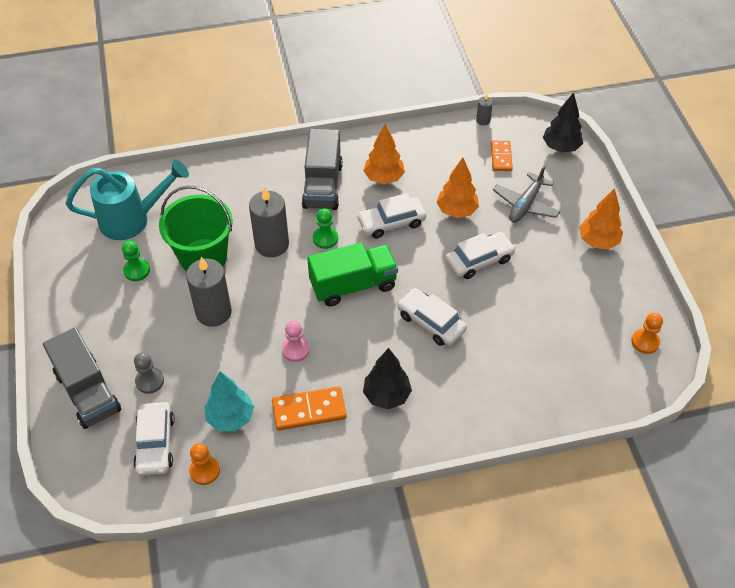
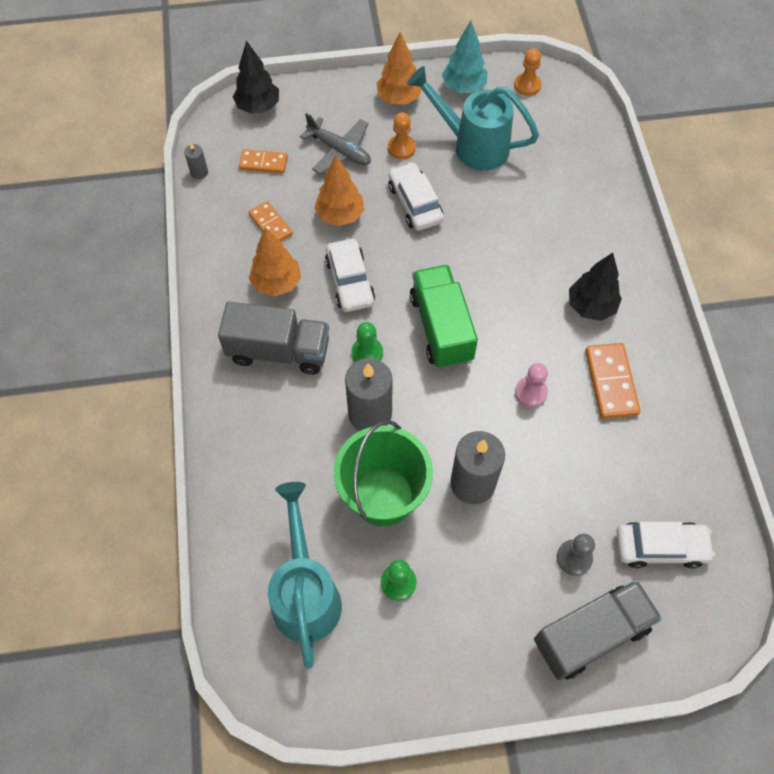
camera: 85 degrees left, 10 degrees up
(204, 471) = (692, 491): orange pawn -> orange pawn (401, 148)
(230, 417) = (622, 464): turquoise tree -> turquoise tree (463, 87)
(431, 322) = (497, 257): white car -> none
(439, 168) = (270, 224): none -> orange domino
(555, 299) = (472, 145): none -> turquoise watering can

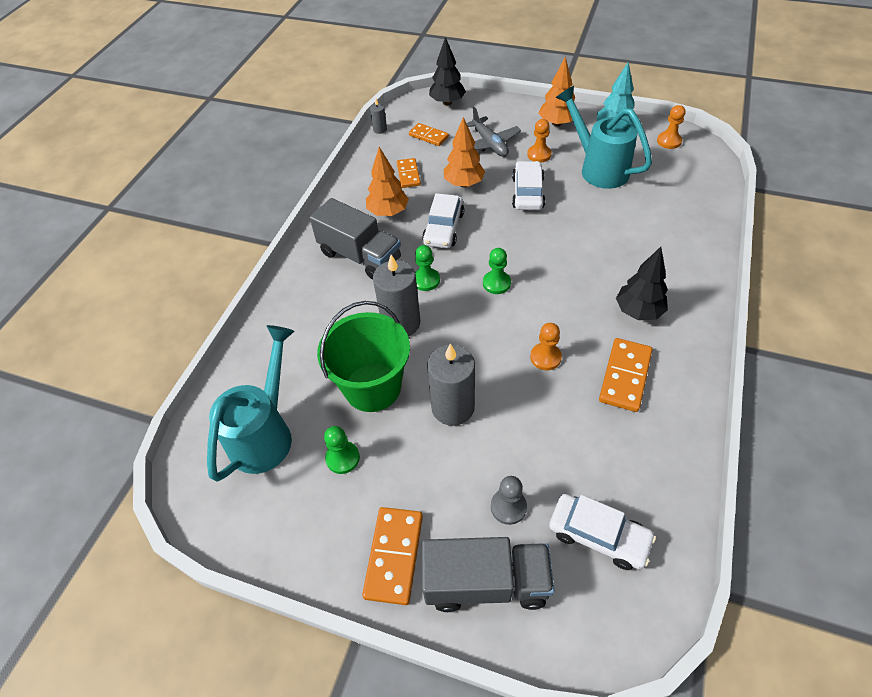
camera: 30 degrees right, 10 degrees down
(441, 328) = (496, 283): green truck -> green pawn
(500, 651) = (394, 556): none -> orange domino
(531, 392) = (545, 357): pink pawn -> orange pawn

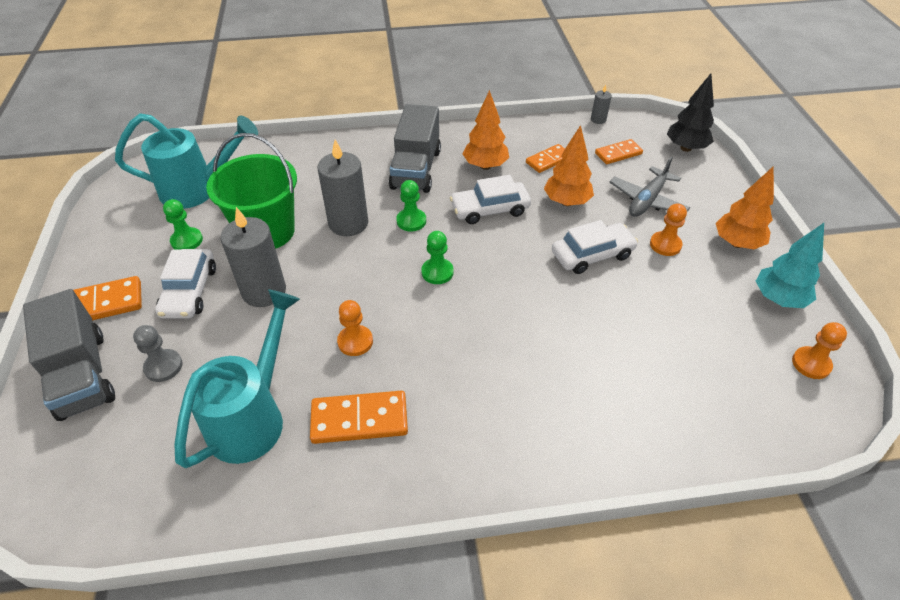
camera: 60 degrees right, 5 degrees down
(428, 136) = (618, 153): orange domino -> orange domino turned 60 degrees clockwise
(598, 168) = (688, 304): turquoise watering can -> turquoise watering can (254, 416)
(598, 535) = (146, 448): white car -> white car (189, 291)
(638, 311) = (465, 408): black tree -> none

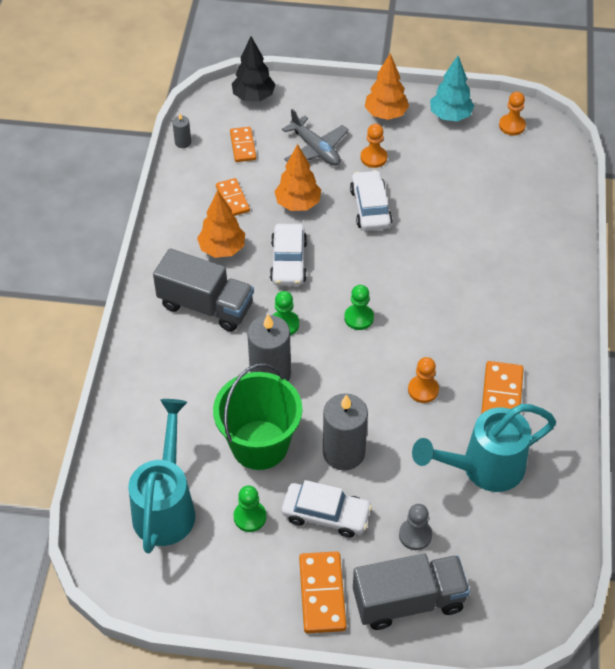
camera: 75 degrees left, 5 degrees up
(254, 416) = (482, 468): turquoise watering can -> turquoise watering can turned 60 degrees counterclockwise

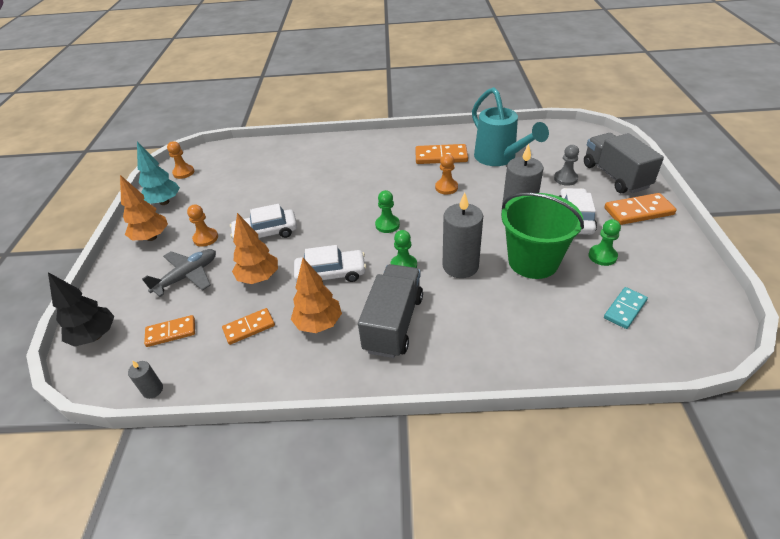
camera: 95 degrees left, 10 degrees down
(166, 505) = (625, 309): turquoise watering can -> turquoise domino

